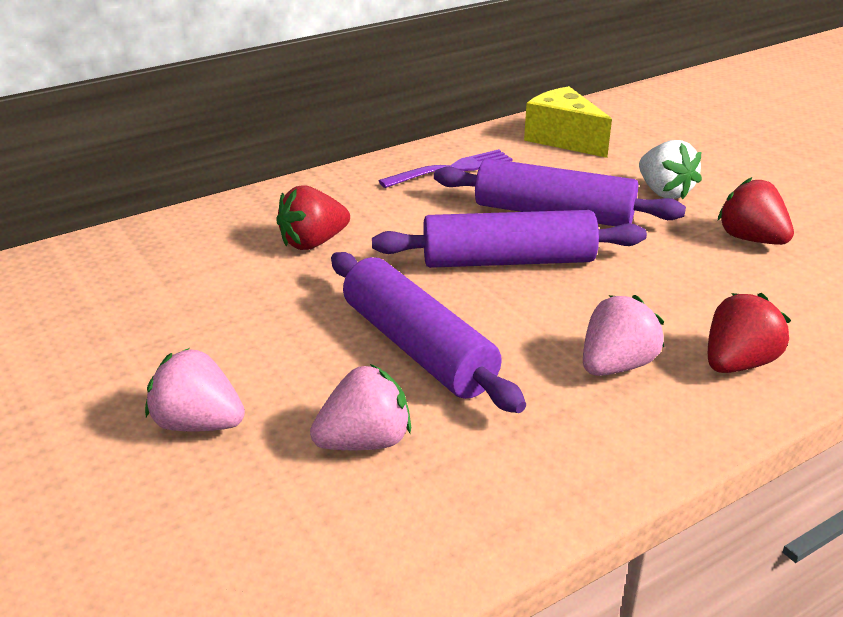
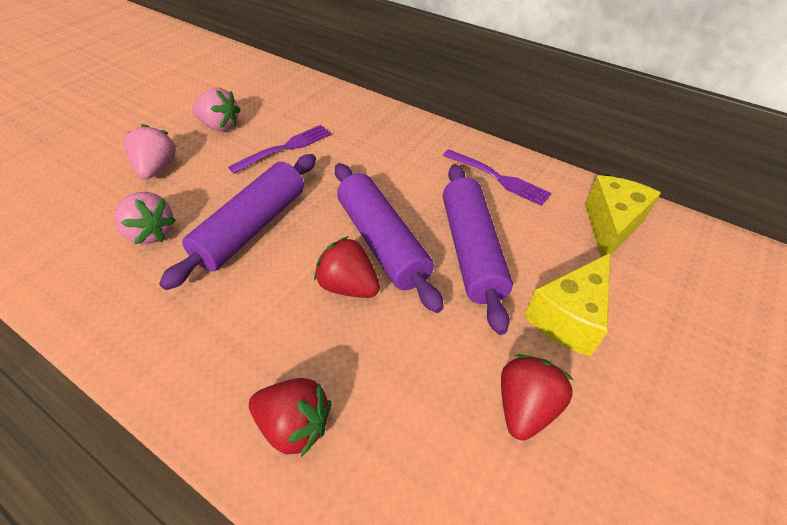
camera: 65 degrees right, 15 degrees up
(260, 294) = (285, 148): none -> purple fork
(313, 243) = (353, 149): red strawberry -> red strawberry (348, 286)
(616, 365) = (264, 338): pink strawberry -> pink strawberry (220, 126)
(664, 192) = (569, 317): white strawberry -> yellow cheese

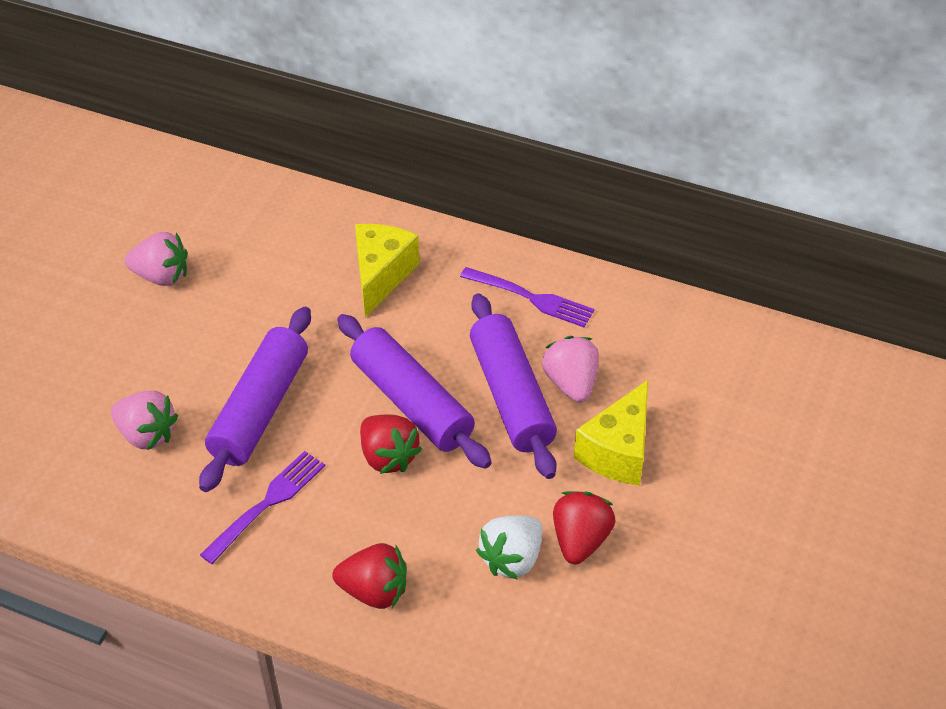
camera: 10 degrees left, 0 degrees up
(157, 169) = (111, 352): pink strawberry -> pink strawberry (571, 383)
(285, 148) = (260, 297): purple fork -> purple fork (266, 504)
(348, 286) = (388, 457): red strawberry -> red strawberry turned 150 degrees counterclockwise
(448, 415) = (512, 559): none -> white strawberry
(610, 226) = (662, 341): yellow cheese -> yellow cheese (381, 275)

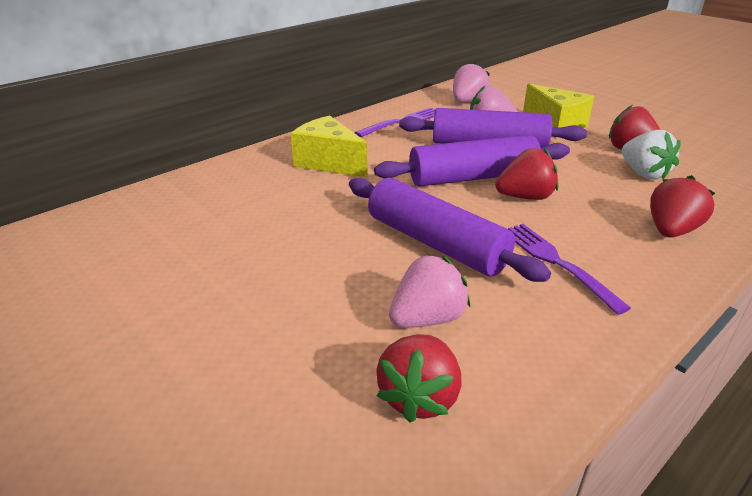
camera: 65 degrees left, 15 degrees down
(61, 454) = (419, 397): none -> red strawberry
(162, 276) = (207, 264): pink strawberry -> pink strawberry (467, 101)

